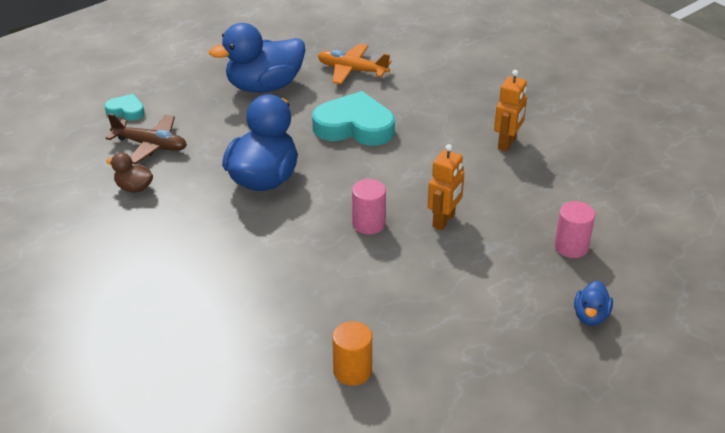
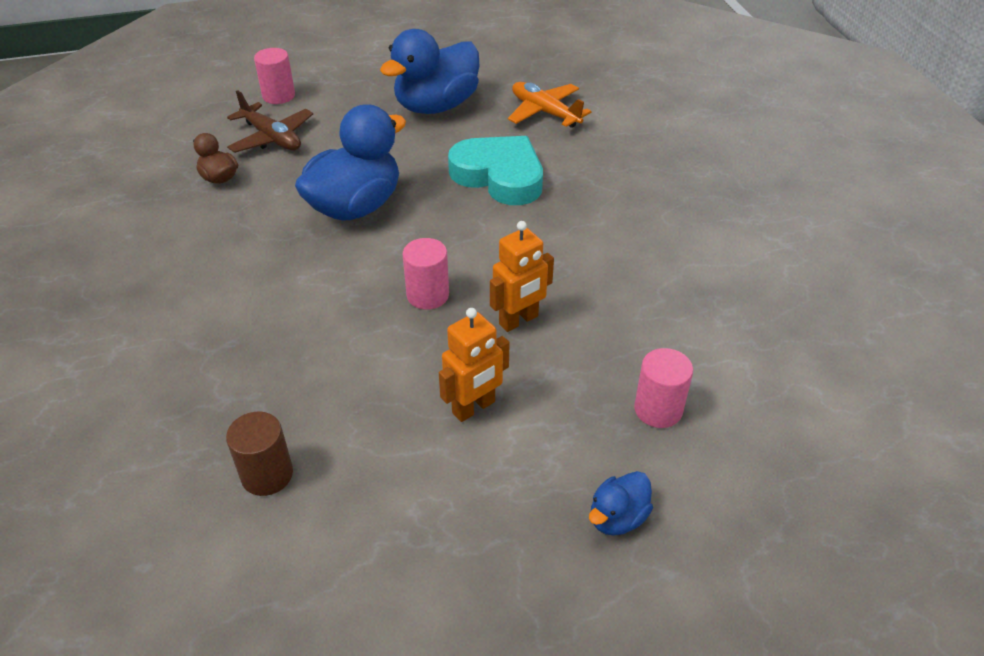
camera: 25 degrees right, 5 degrees up
(126, 111) = (278, 96): turquoise heart -> pink cylinder
(264, 86) = (436, 106): blue duck -> blue duck turned 45 degrees counterclockwise
(352, 371) = (267, 475): orange cylinder -> brown cylinder
(507, 143) = (668, 247): orange robot -> orange robot (474, 408)

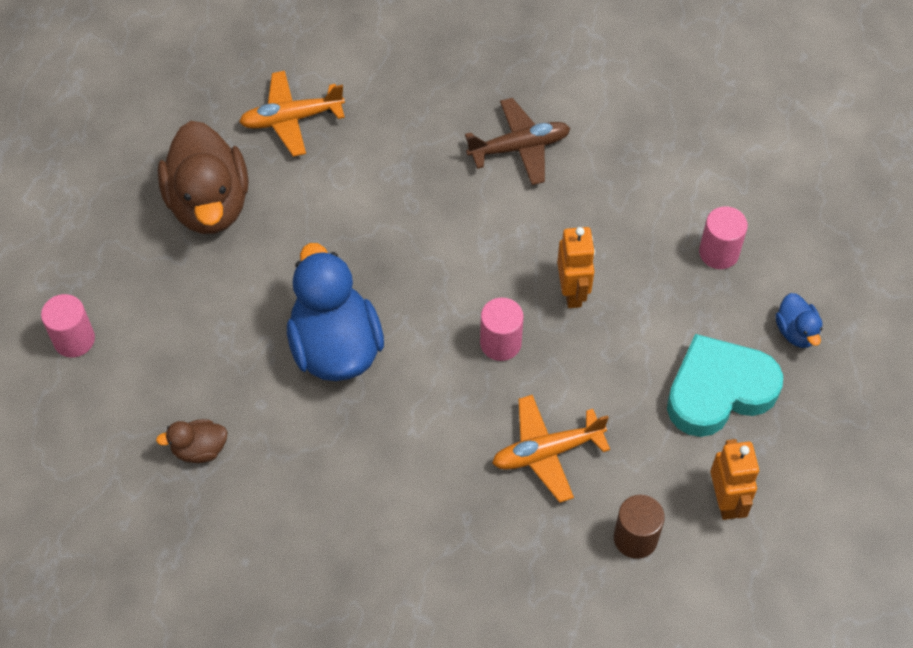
camera: 60 degrees left, 15 degrees up
(272, 138) = (157, 376): brown plane -> brown plane (519, 147)
(330, 370) = (547, 452): none -> orange plane
(436, 106) = (209, 204): blue duck -> brown duck
(474, 408) = (648, 369): orange robot -> orange robot (725, 501)
(499, 176) = (369, 209): turquoise heart -> turquoise heart (718, 390)

